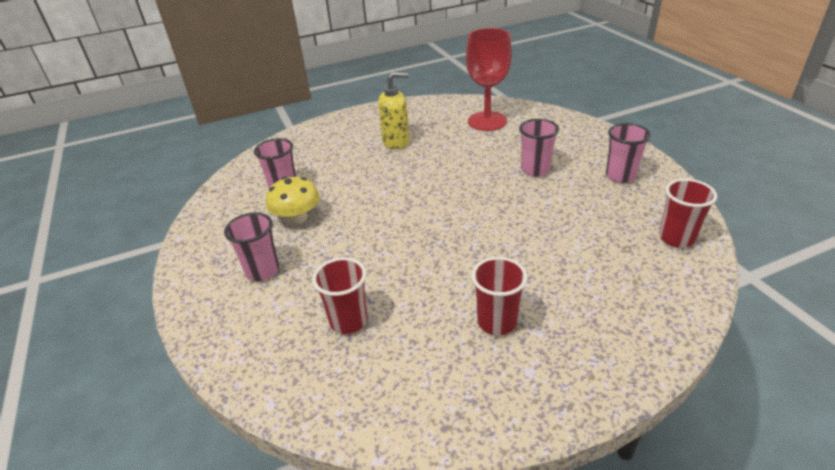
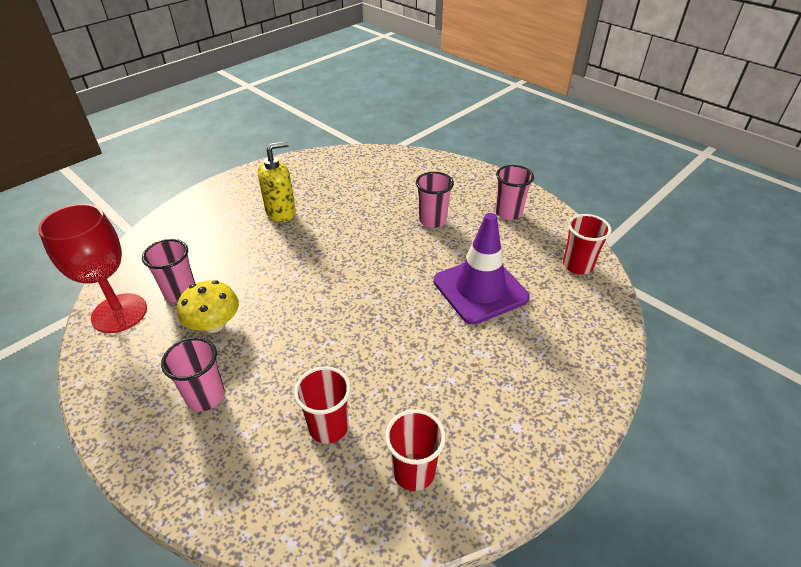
camera: 25 degrees left, 5 degrees up
(487, 121) = (363, 174): red goblet -> red goblet (119, 313)
(497, 322) = (468, 387): red cup -> red cup (414, 472)
(553, 239) = (480, 289): none -> purple traffic cone

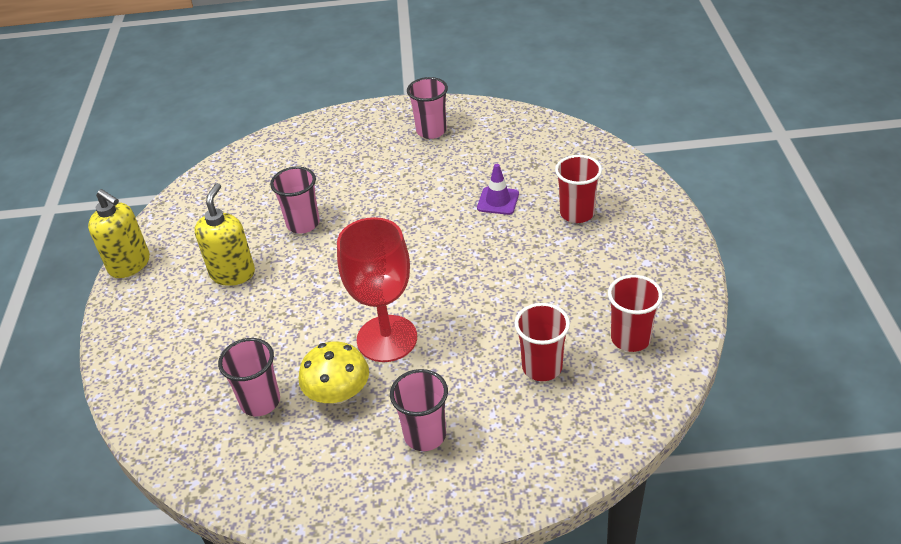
camera: 45 degrees left, 0 degrees up
(119, 313) = (233, 463): red goblet -> red goblet (387, 338)
(252, 172) = (130, 264): none -> yellow soap dispenser
(432, 220) = (381, 179): pink cup -> pink cup (303, 224)
(480, 289) = (498, 201): purple traffic cone -> purple traffic cone, size x0.47
(577, 265) = (536, 134): red cup -> red cup (577, 213)

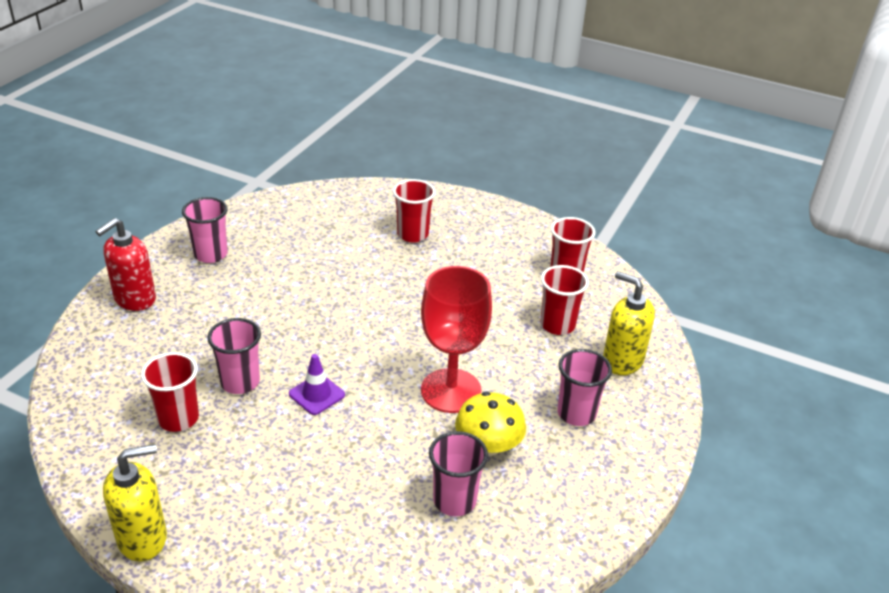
camera: 65 degrees left, 5 degrees down
(233, 273) = (256, 458): yellow soap dispenser -> yellow soap dispenser (622, 361)
(245, 217) = (178, 419): none -> red cup
(347, 129) = (134, 299): none -> red soap dispenser
(498, 201) = (351, 262): purple traffic cone -> purple traffic cone (316, 394)

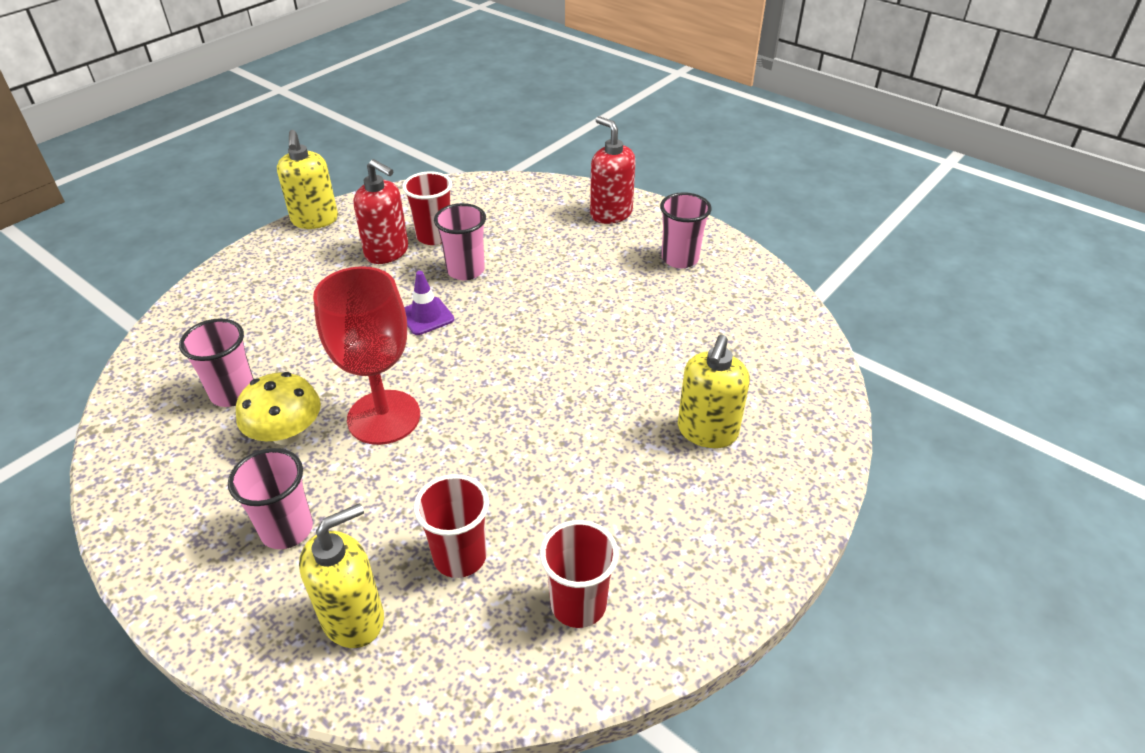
camera: 105 degrees right, 5 degrees up
(211, 450) = (387, 252): none -> red soap dispenser
(413, 234) = (707, 431): red cup -> yellow soap dispenser

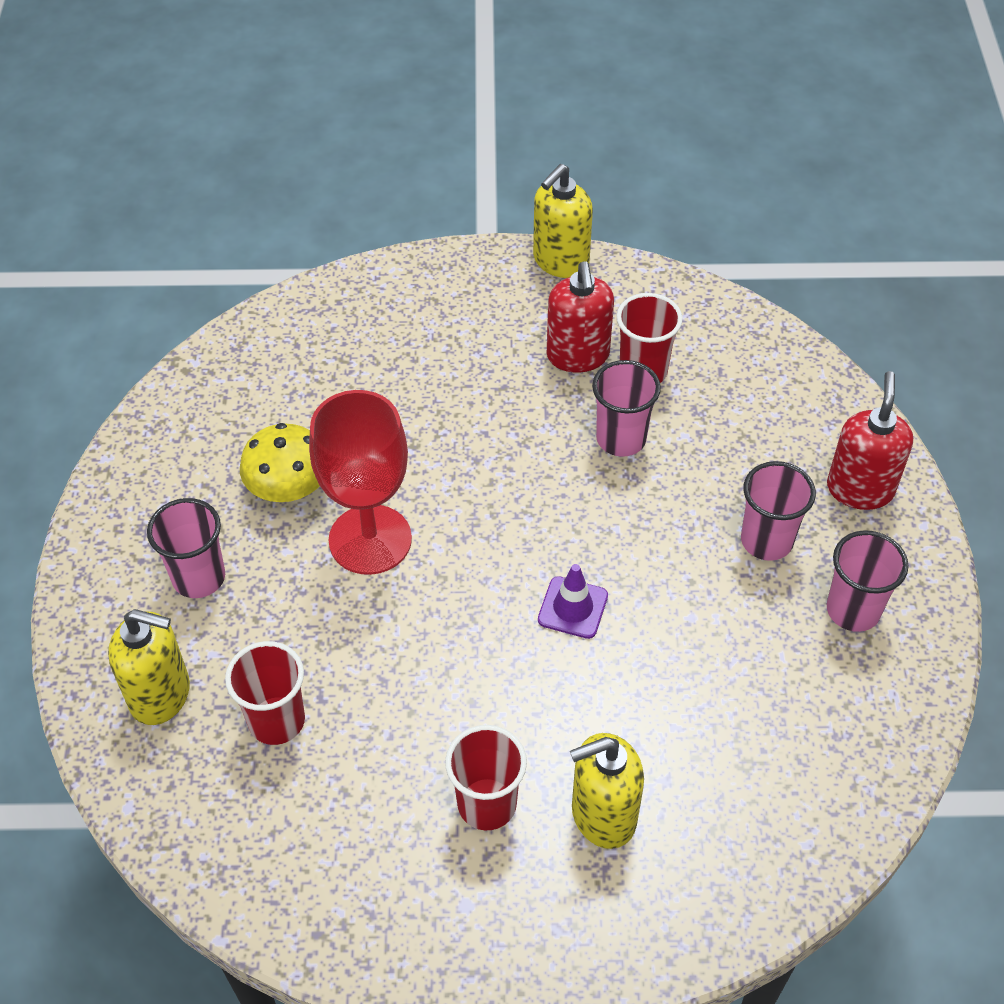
camera: 50 degrees right, 10 degrees up
(233, 393) = (294, 411): pink cup -> pink cup (766, 541)
(426, 316) = (523, 463): purple traffic cone -> purple traffic cone (573, 608)
(578, 604) = (304, 847): red cup -> red cup (487, 804)

